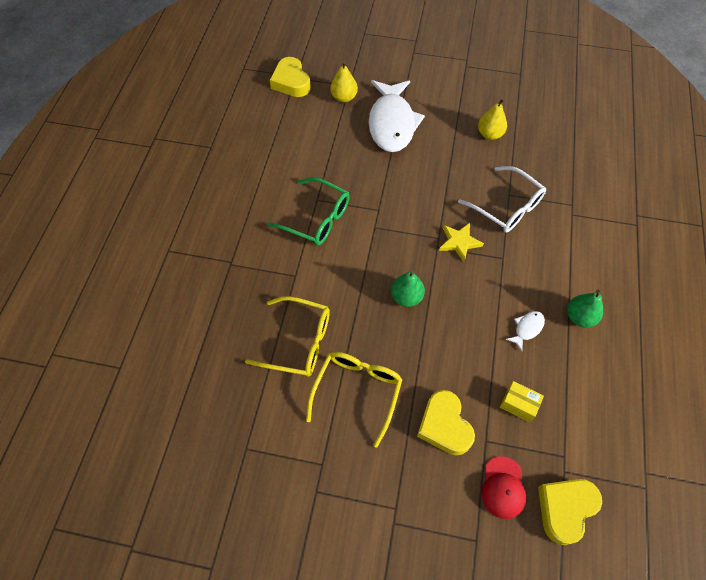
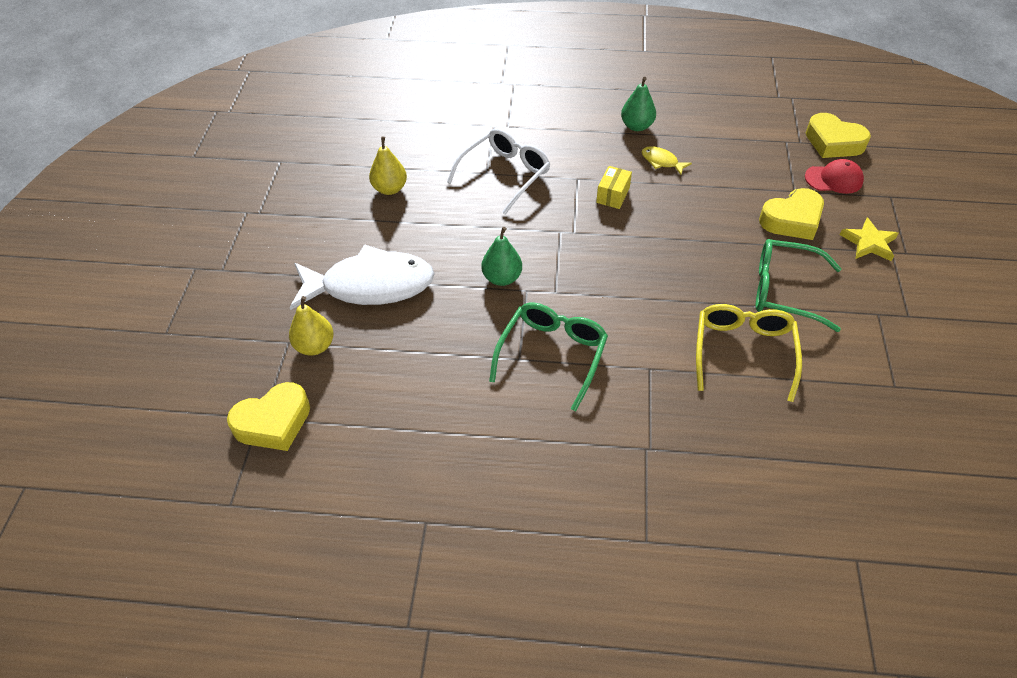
camera: 95 degrees left, 10 degrees down
(357, 392) = (784, 291): yellow glasses -> green glasses
(406, 297) = (651, 256): green pear -> green pear (502, 278)
(459, 242) = (563, 213): yellow star -> yellow star (869, 242)
(518, 404) = (747, 168): yellow box -> yellow box (613, 195)
(527, 329) = (661, 161): white fish -> yellow fish

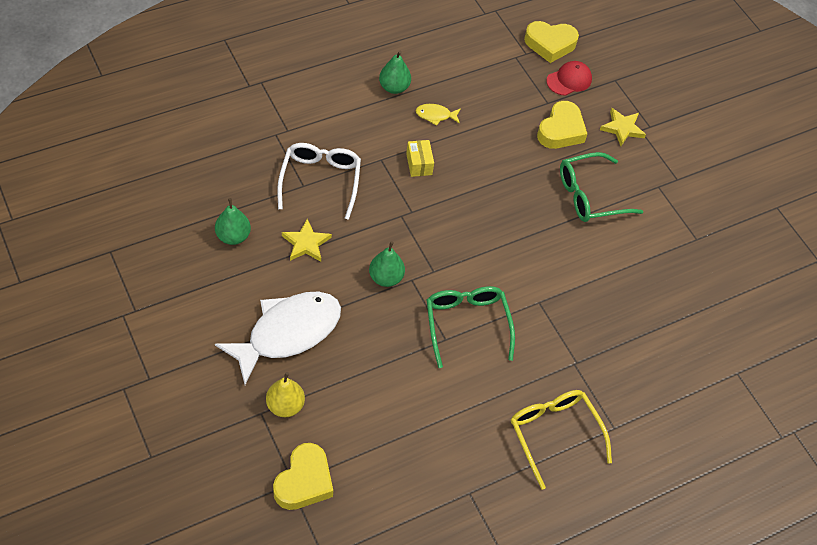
camera: 40 degrees left, 5 degrees up
(390, 189) = (233, 236): yellow pear -> green pear
(450, 219) = (306, 243): none -> yellow star
(743, 352) = (591, 258): yellow glasses -> yellow glasses (554, 434)

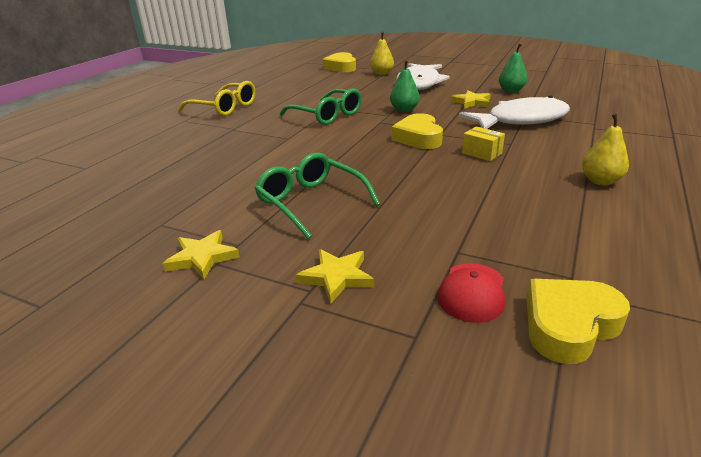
camera: 150 degrees right, 25 degrees down
(320, 181) = (521, 120): white glasses -> white fish
(394, 87) = (600, 181): green pear -> yellow pear
(435, 115) = (531, 183): yellow fish -> none
(561, 130) = (405, 234): yellow heart -> yellow heart (418, 138)
(590, 195) = (311, 202): green glasses -> green glasses turned 75 degrees counterclockwise
(683, 189) = (202, 257): none -> yellow star

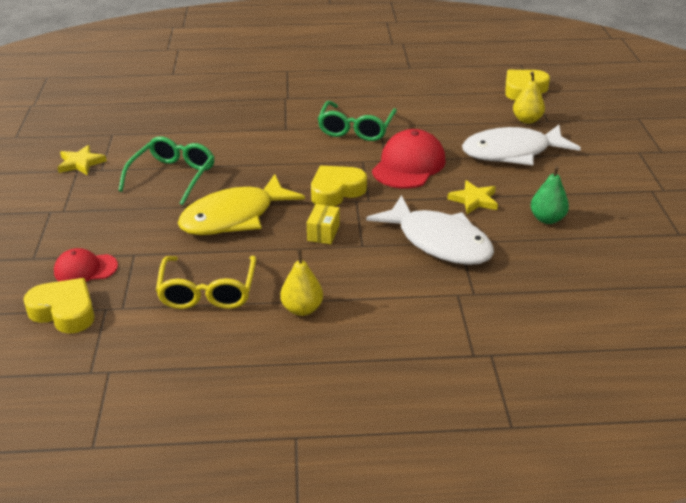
camera: 60 degrees right, 5 degrees up
(225, 108) = (332, 75): yellow glasses -> yellow glasses (208, 292)
(337, 277) = (80, 215): yellow star -> none
(404, 110) = (409, 165): green pear -> red cap
(424, 184) = (234, 217): none -> yellow fish

